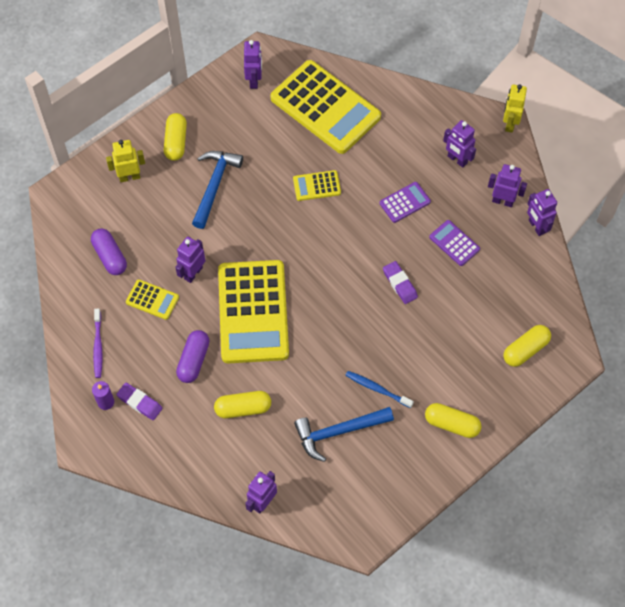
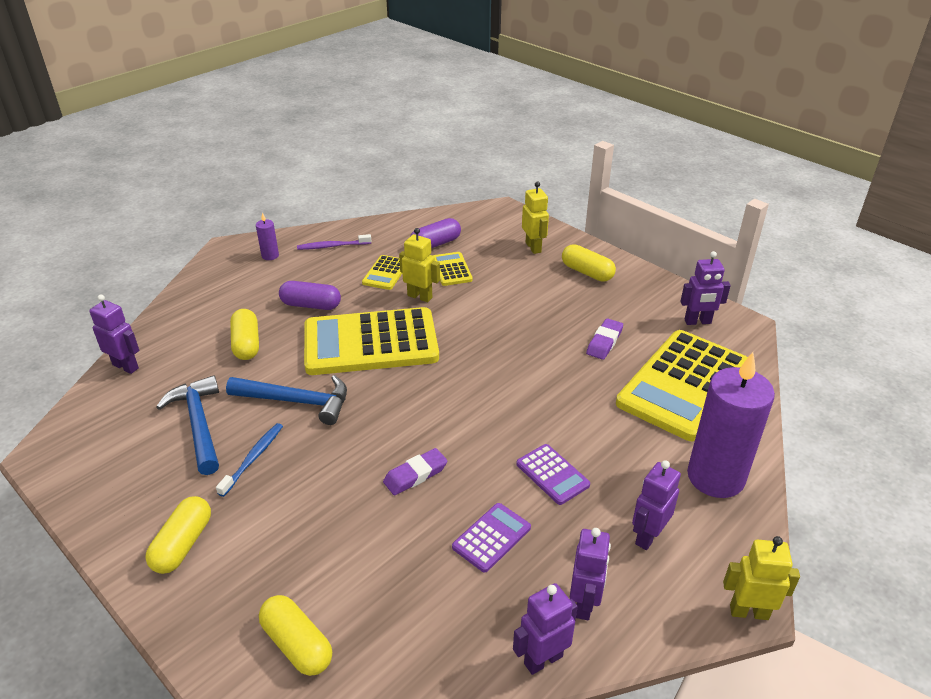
camera: 85 degrees right, 25 degrees down
(139, 402) = (266, 275): purple eraser -> purple eraser (604, 342)
(176, 142) = (587, 272): yellow capsule -> yellow capsule turned 45 degrees clockwise
(193, 273) = (420, 296): purple robot -> yellow robot
(214, 185) = (537, 303): blue hammer -> blue hammer (297, 401)
(317, 186) = (558, 384): yellow calculator -> yellow calculator (451, 269)
(412, 112) = (715, 477): none -> purple candle

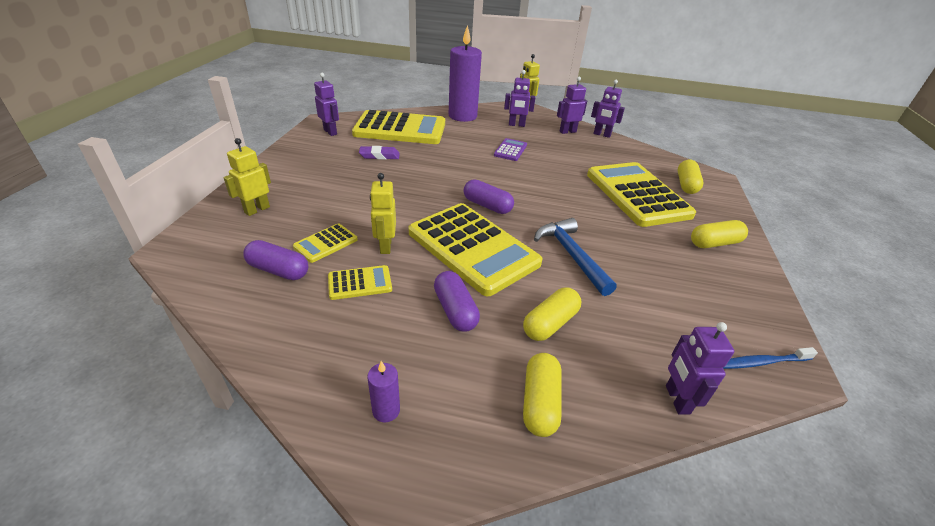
camera: 125 degrees left, 0 degrees up
(198, 424) = (652, 294): blue hammer -> none
(253, 459) = (636, 249): blue toothbrush -> blue toothbrush (762, 362)
(332, 547) = (637, 194): none -> yellow calculator
(333, 246) = (325, 355): purple toothbrush -> none
(415, 475) = (563, 186): purple eraser -> none
(429, 383) = (487, 206): none -> purple capsule
(491, 537) = (568, 156): purple calculator -> none
(587, 272) = (289, 177): yellow capsule -> yellow capsule (540, 402)

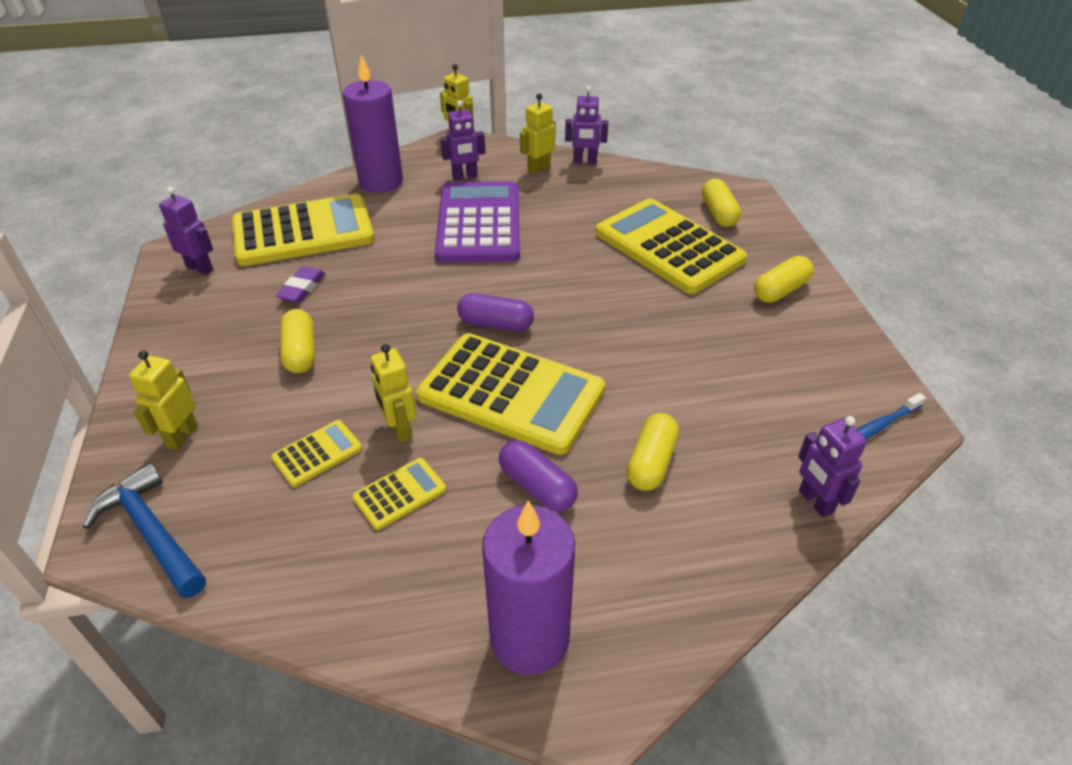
camera: 20 degrees left, 5 degrees up
(278, 270) = (280, 515): purple capsule -> none
(326, 243) = (317, 453): yellow calculator -> yellow calculator turned 150 degrees counterclockwise
(379, 156) = (302, 288): purple eraser -> purple eraser turned 45 degrees counterclockwise
(386, 410) = (529, 638): purple candle -> purple candle, size x2.38
(510, 150) = (479, 223): purple calculator -> purple calculator, size x2.28
(540, 402) = (685, 561): yellow capsule -> yellow capsule (300, 352)
(567, 131) = (538, 169): purple robot -> yellow robot
(571, 255) = (632, 362): blue hammer -> blue hammer (151, 532)

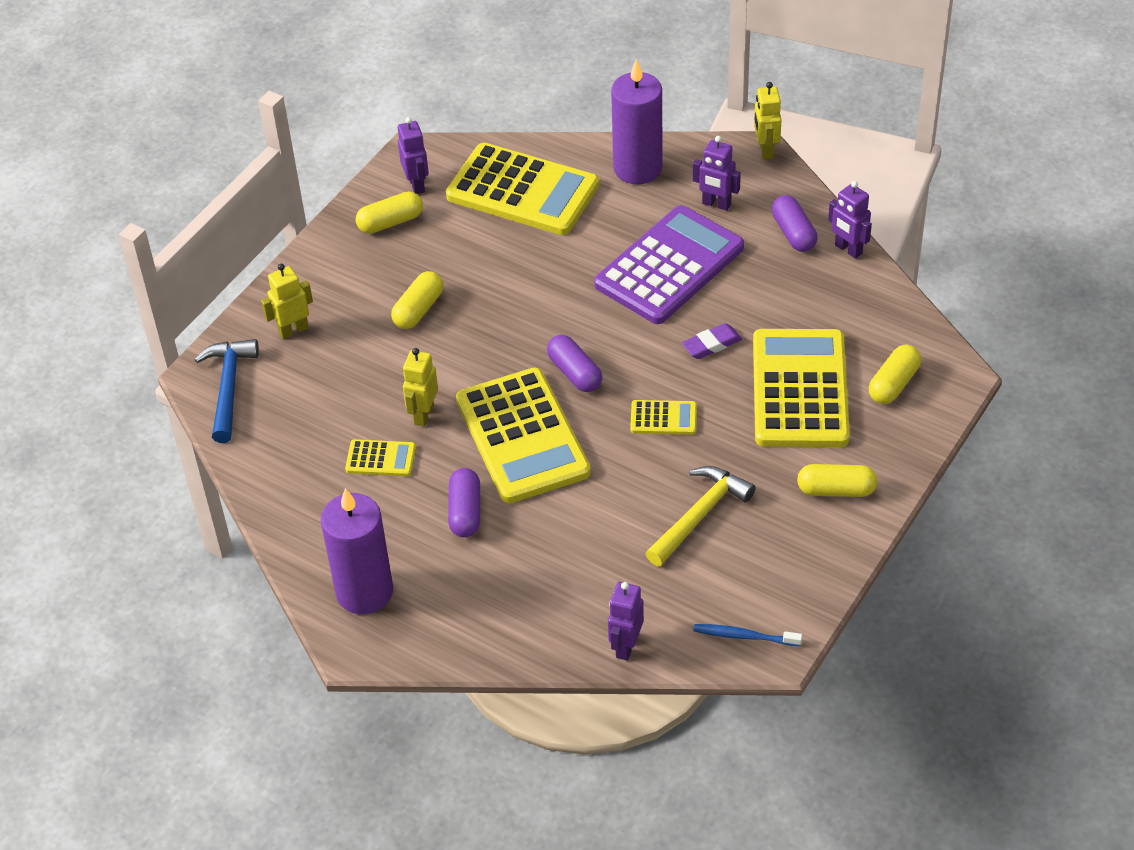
camera: 45 degrees right, 5 degrees up
(302, 288) = (470, 250): purple eraser -> purple eraser (711, 344)
(317, 453) = (359, 397): yellow calculator -> yellow calculator (663, 418)
(538, 169) = (793, 233): yellow robot -> purple capsule
(651, 462) = (554, 548): yellow capsule -> yellow capsule (390, 222)
(722, 363) = (700, 515): none -> yellow hammer

